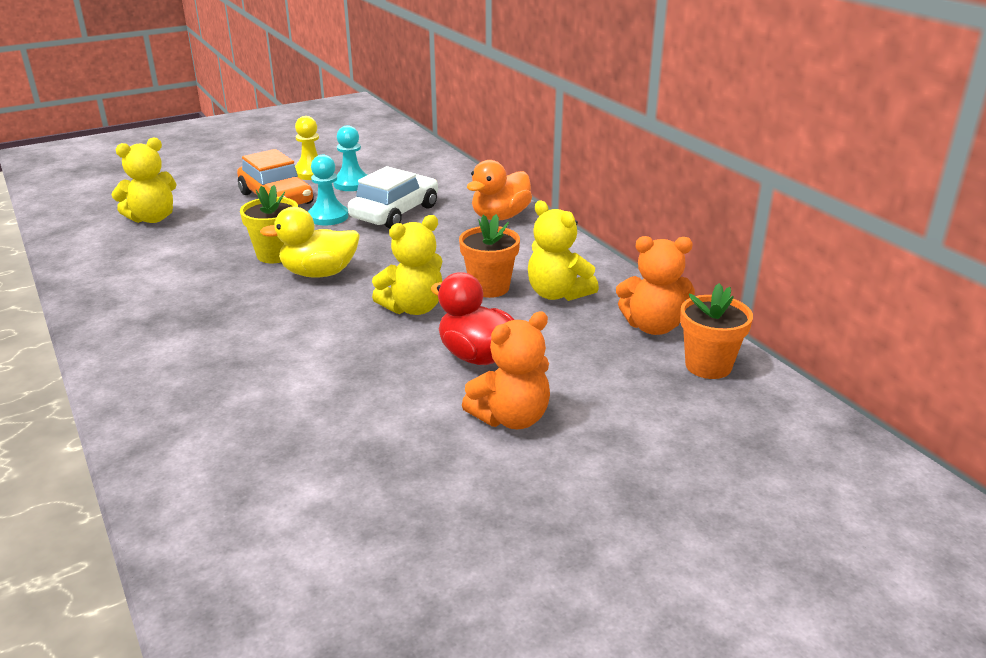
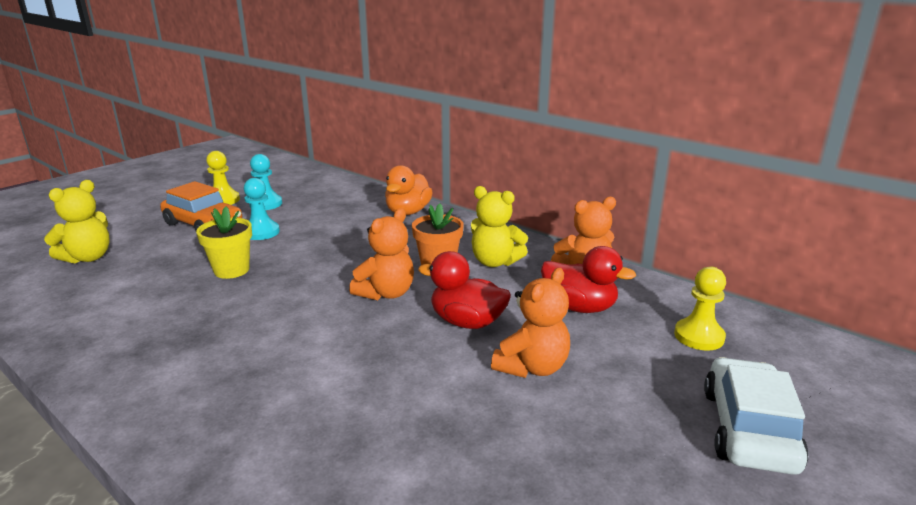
camera: 20 degrees left, 5 degrees down
(319, 273) = (283, 279): yellow duck -> none
(395, 212) = (318, 221): white car -> white car (748, 429)
(413, 308) = (386, 293): yellow teddy bear -> orange teddy bear
(615, 364) = (579, 307): none -> red duck
(708, 366) = (645, 295): orange flower pot -> none
(733, 426) = (699, 336): none -> yellow pawn

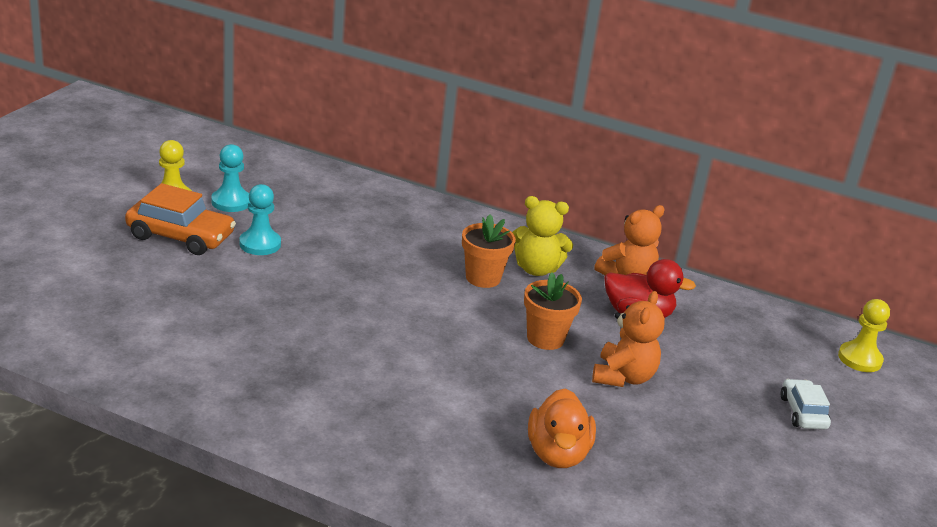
camera: 20 degrees left, 5 degrees up
(88, 258) = (85, 290): yellow teddy bear -> none
(231, 270) = (269, 296): yellow flower pot -> none
(386, 293) = (451, 313): orange teddy bear -> none
(408, 212) = (407, 207): orange duck -> orange duck (557, 454)
(467, 322) = (545, 338): red duck -> orange flower pot
(699, 336) = (747, 336): yellow pawn -> yellow pawn (859, 359)
(748, 429) = (803, 412): white car -> white car, size x0.60

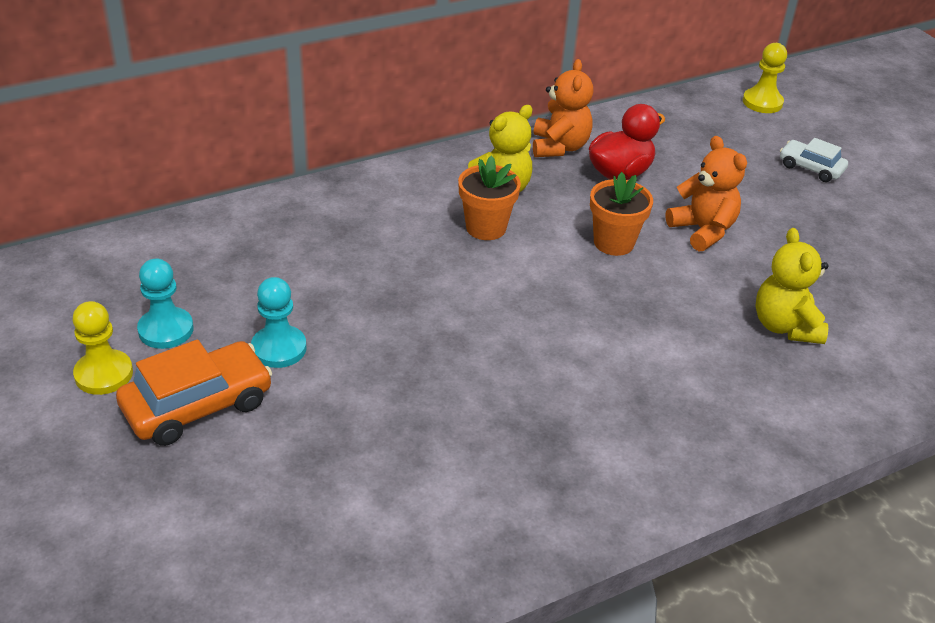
camera: 50 degrees left, 10 degrees up
(557, 454) = (785, 326): orange duck -> yellow teddy bear

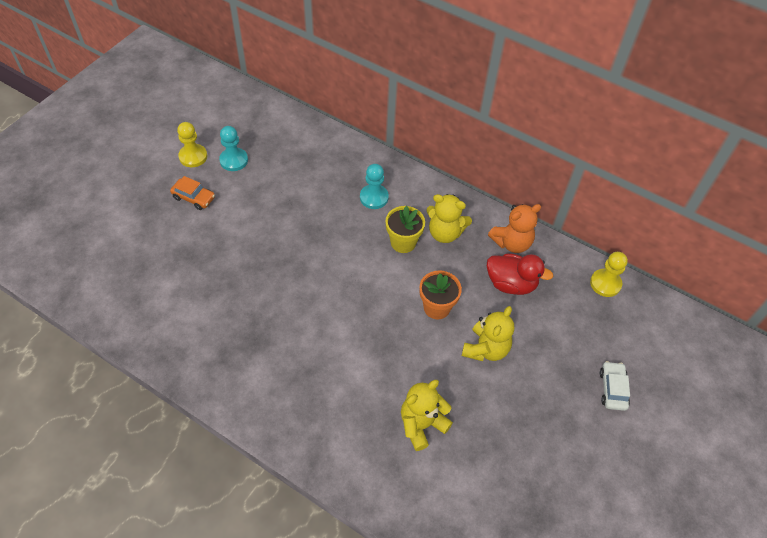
camera: 60 degrees right, 15 degrees up
(197, 405) = (194, 197): orange car -> orange car, size x0.60
(279, 348) = (248, 206): turquoise pawn -> turquoise pawn (374, 197)
(486, 228) = (403, 242): orange flower pot -> yellow flower pot
(702, 230) = (486, 349): orange teddy bear -> yellow teddy bear
(762, 102) = (672, 333): yellow pawn -> yellow pawn (605, 283)

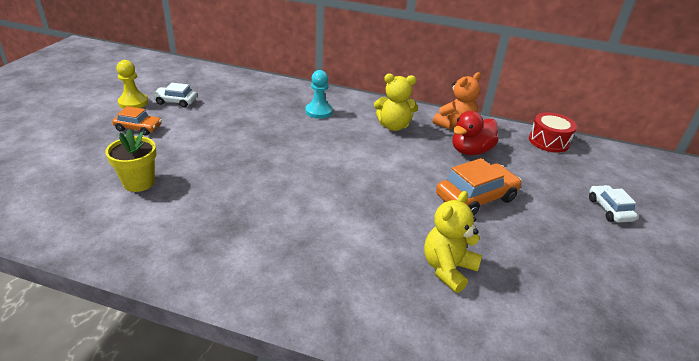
camera: 15 degrees left, 20 degrees down
(234, 160) = (176, 101): turquoise pawn -> white car
(403, 242) = (359, 136): yellow flower pot -> yellow flower pot (139, 182)
(437, 307) = (413, 175): orange flower pot -> none
(486, 349) = (476, 198): yellow teddy bear -> orange car
(511, 284) = (470, 151): red duck -> red duck turned 135 degrees clockwise
(605, 283) = (548, 141): yellow pawn -> red drum

